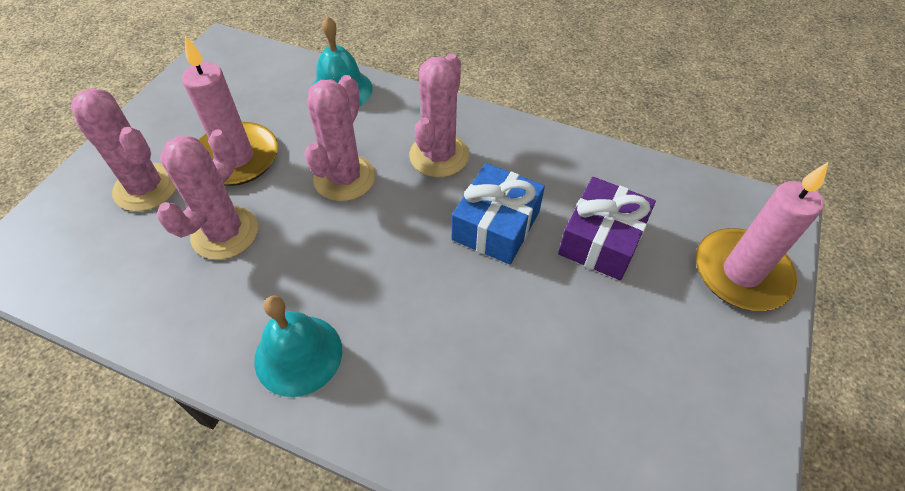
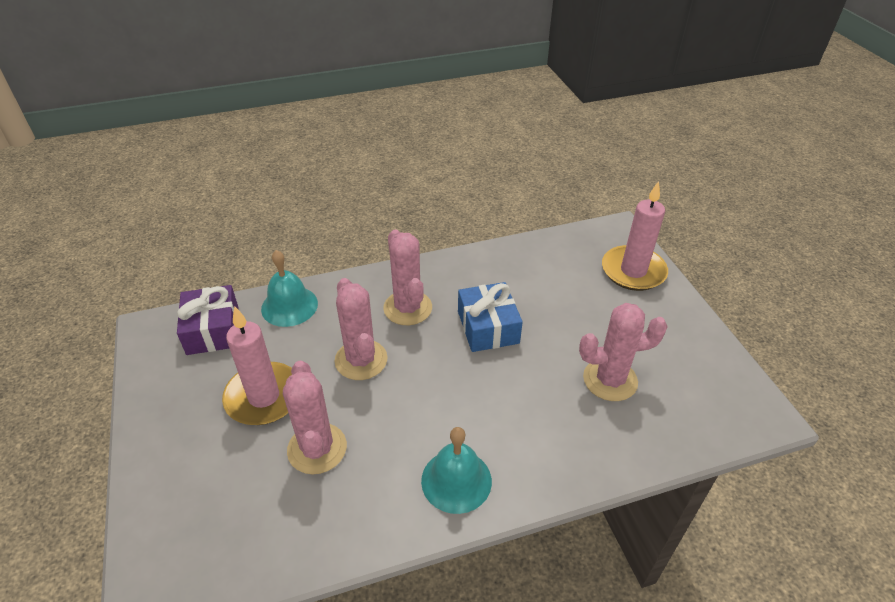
camera: 40 degrees left, 10 degrees down
(146, 187) = (214, 462): pink cactus -> pink cactus (610, 380)
(601, 240) = (552, 298): purple gift -> purple gift (213, 330)

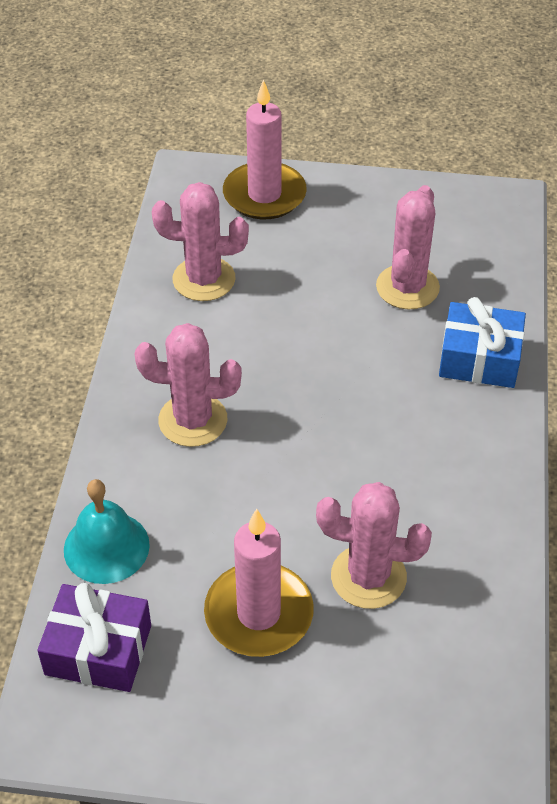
camera: 65 degrees left, 5 degrees up
(361, 360) = (254, 495): pink cactus -> pink cactus (204, 279)
(456, 480) = (470, 463): turquoise bell -> none
(488, 327) = (273, 356): blue gift -> blue gift (479, 358)

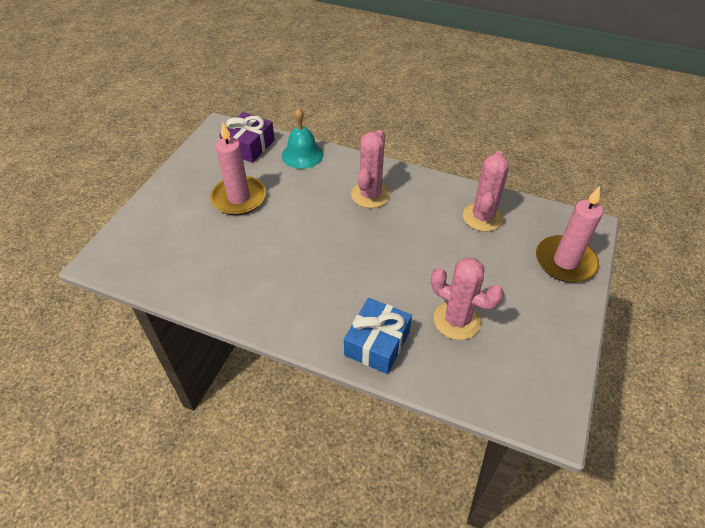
camera: 105 degrees right, 0 degrees up
(368, 577) = (237, 243): pink cactus -> none

